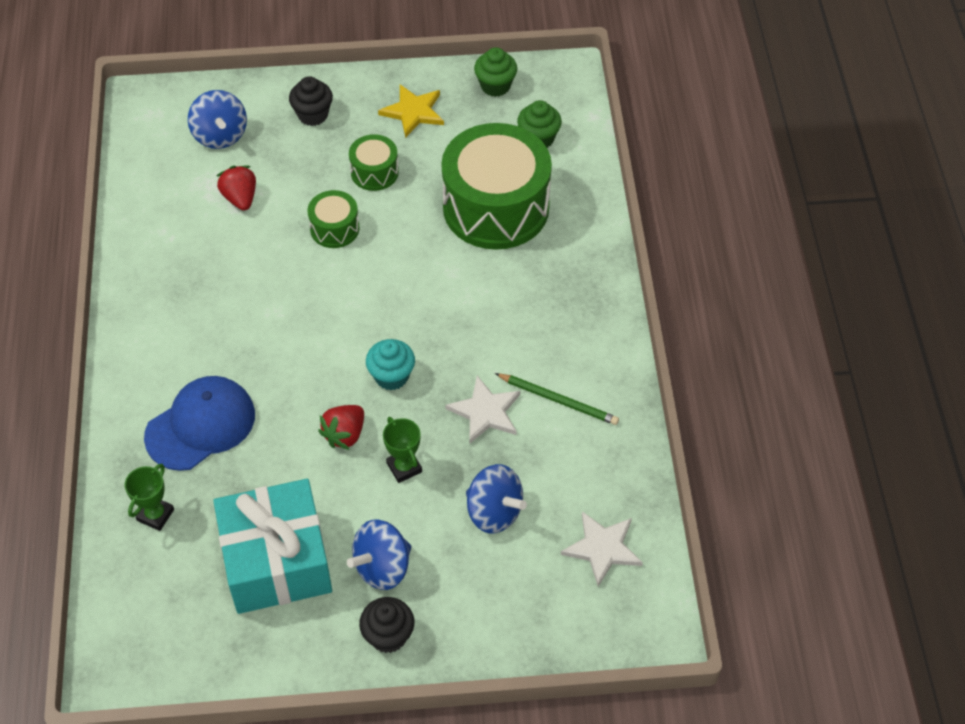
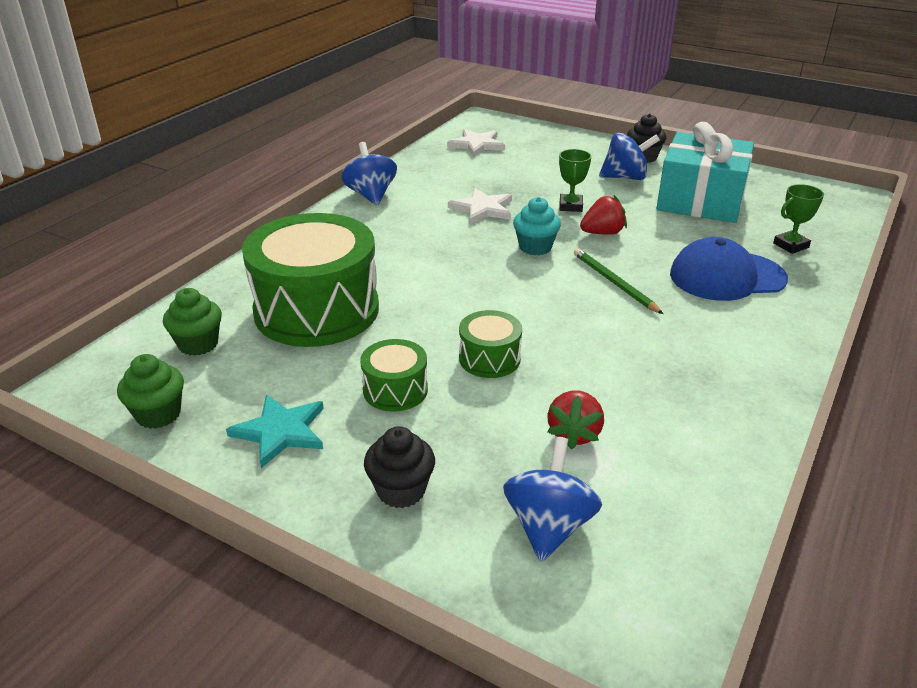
camera: 145 degrees left, 20 degrees down
(413, 112) = (280, 432): yellow star -> turquoise star
(494, 512) = (528, 173): blue spinning top -> blue spinning top (371, 195)
(558, 400) = (424, 197): green pencil -> green pencil (614, 283)

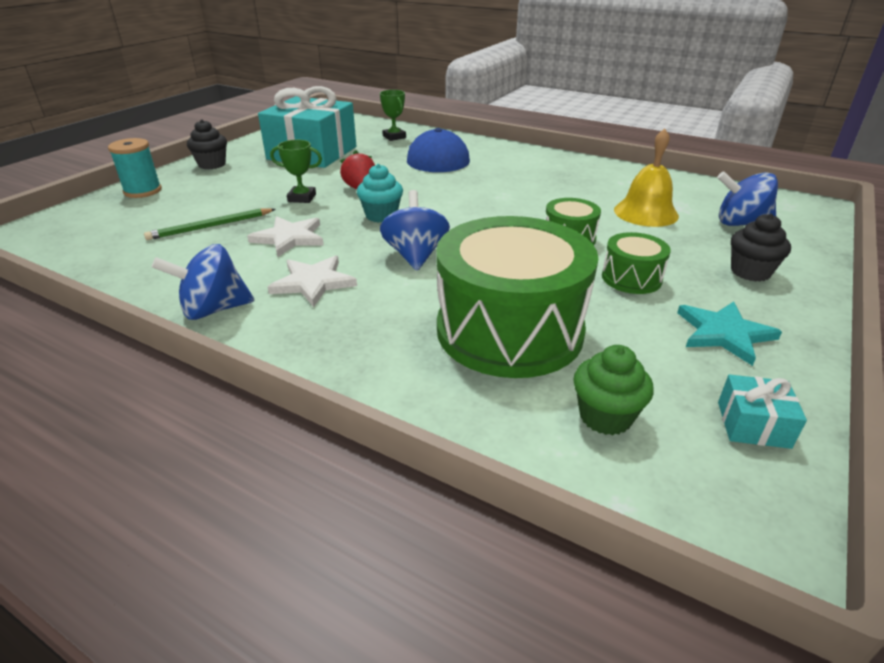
camera: 90 degrees left, 0 degrees up
(158, 414) = (753, 424): green cupcake -> turquoise gift
(477, 145) = (104, 239): white star -> white star (313, 283)
(570, 141) = (143, 191): none -> turquoise spool
(574, 433) = (646, 212): red strawberry -> yellow bell
(614, 283) = (446, 190): green pencil -> green pencil (210, 226)
(625, 177) = (252, 174): blue spinning top -> blue spinning top (415, 255)

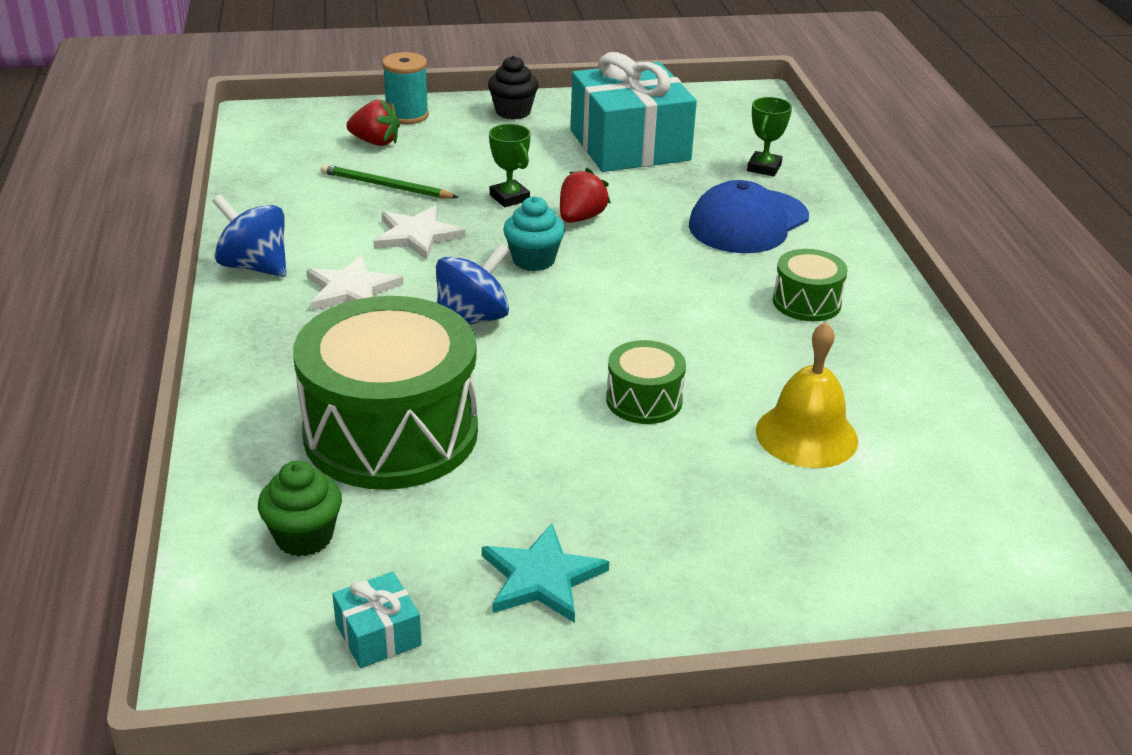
camera: 50 degrees right, 0 degrees up
(150, 211) = (375, 142): none -> red strawberry
(631, 278) = (597, 476): green drum -> green drum (806, 302)
(740, 223) = (886, 526): blue spinning top -> none
(750, 272) = (732, 566): black cupcake -> none

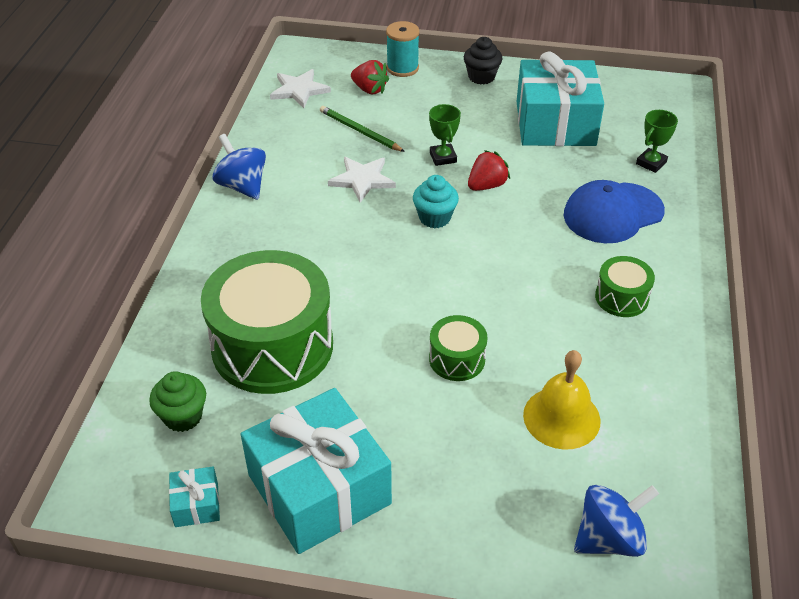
camera: 20 degrees right, 10 degrees up
(351, 290) = (297, 219): white star -> white star (299, 90)
(472, 319) = (368, 262): blue spinning top -> blue spinning top (609, 538)
(541, 578) = (319, 489): turquoise star -> turquoise gift

